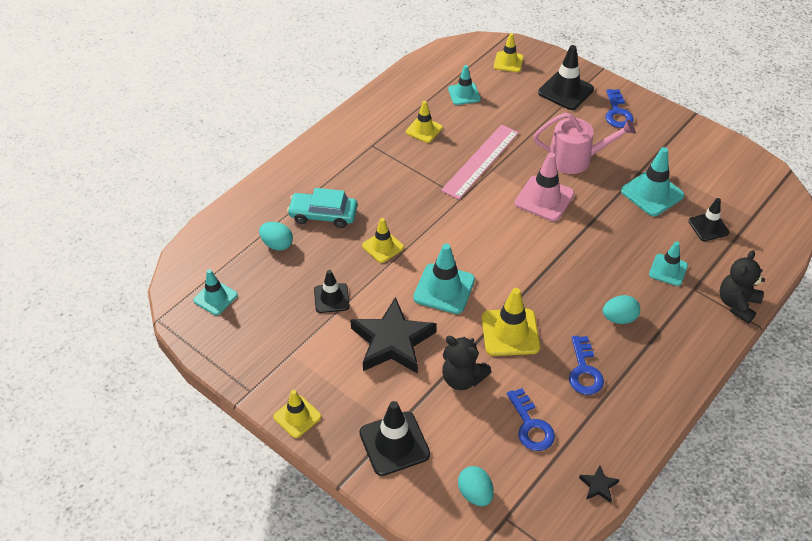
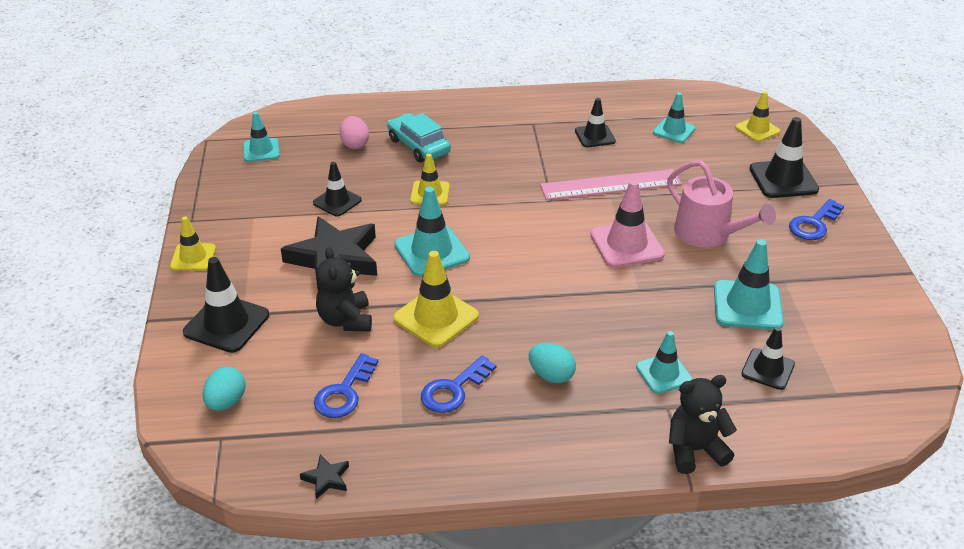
camera: 45 degrees right, 10 degrees down
(277, 244) = (355, 144): turquoise egg -> pink egg
(424, 130) = (595, 136): yellow traffic cone -> black traffic cone

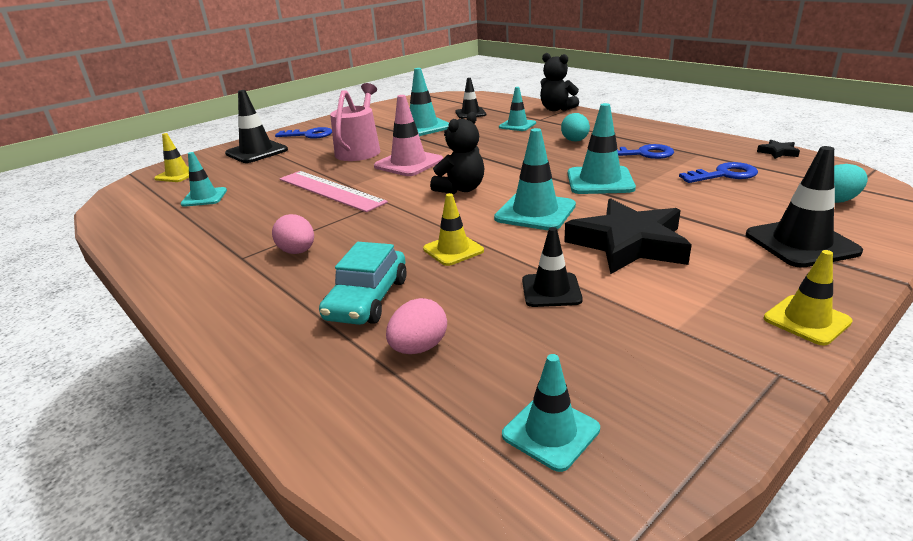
camera: 125 degrees left, 10 degrees down
(345, 320) = (674, 204): black teddy bear -> black teddy bear (461, 189)
(436, 317) = (600, 181): yellow traffic cone -> turquoise traffic cone
(512, 142) = (297, 252): none -> pink egg
(595, 136) = (245, 221): black traffic cone -> none

